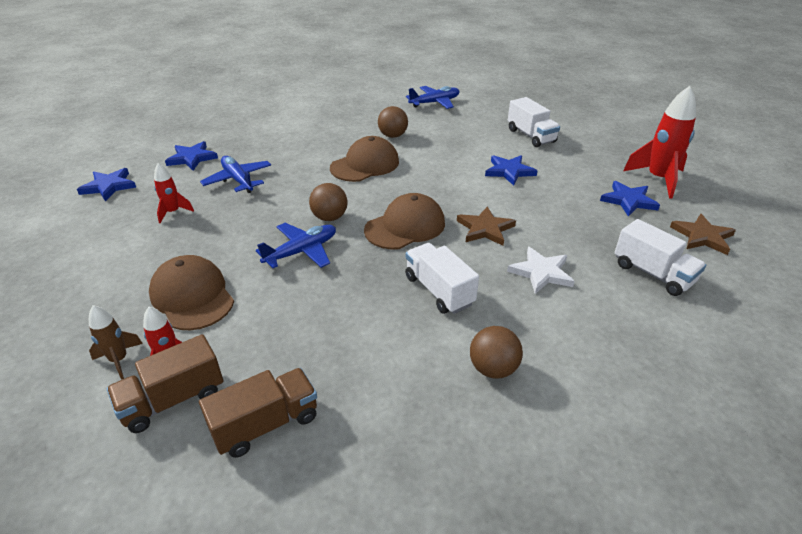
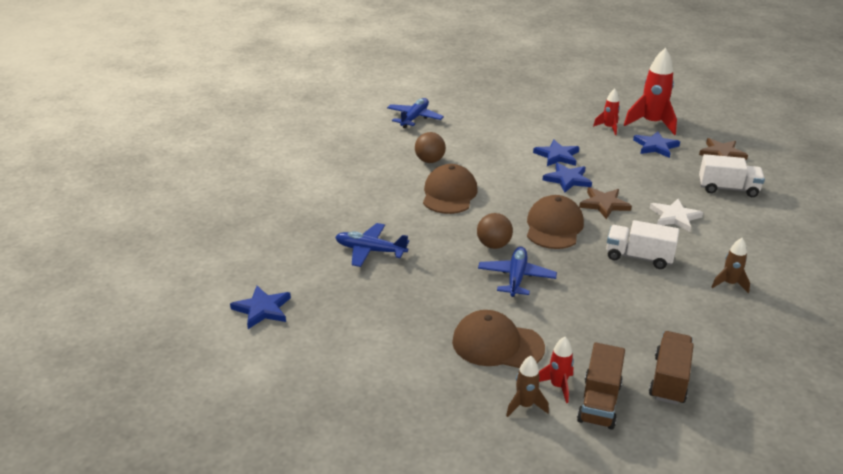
camera: 40 degrees left, 5 degrees down
(173, 212) = (366, 300): red rocket -> red rocket (608, 128)
(192, 158) = (291, 252): blue star -> blue star (567, 179)
(493, 369) = (729, 284): brown ball -> brown rocket
(531, 136) = (529, 121): white truck -> none

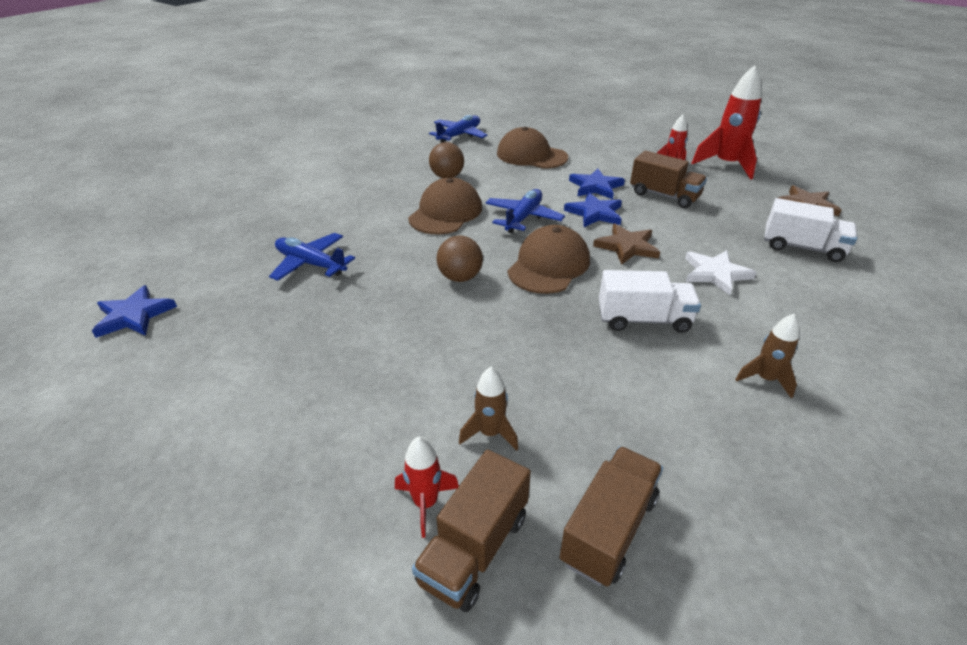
camera: 15 degrees right, 5 degrees up
(497, 344) = (380, 415): brown cap -> brown cap (531, 155)
(516, 277) = (464, 323): blue plane -> blue plane (523, 218)
(525, 406) = (356, 528): brown rocket -> brown rocket (490, 433)
(614, 157) = (664, 196): none -> brown truck
(638, 257) = (643, 320): white truck -> white truck turned 150 degrees clockwise
(655, 146) = (722, 189): blue star -> none

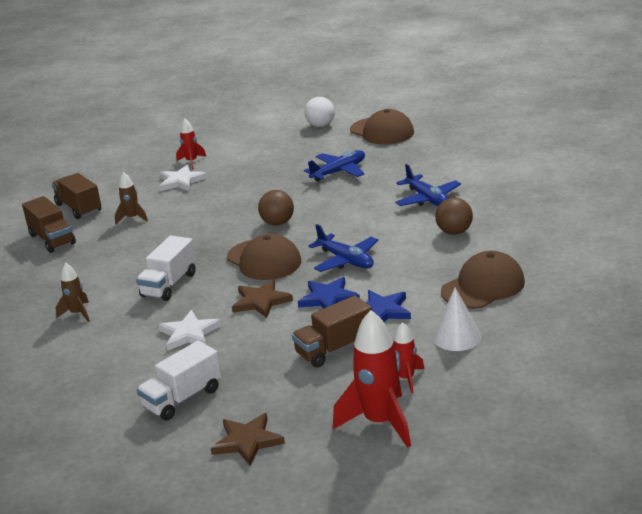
camera: 115 degrees right, 10 degrees down
(134, 315) = (321, 125): blue star -> white ball
(340, 419) = (181, 181): none -> white star
(425, 503) = (111, 199): red rocket -> red rocket (192, 162)
(445, 213) = (380, 225): brown cap -> brown cap (382, 131)
(459, 135) = (565, 249): blue plane -> blue plane (428, 199)
(606, 156) = (457, 337): none -> white cone

